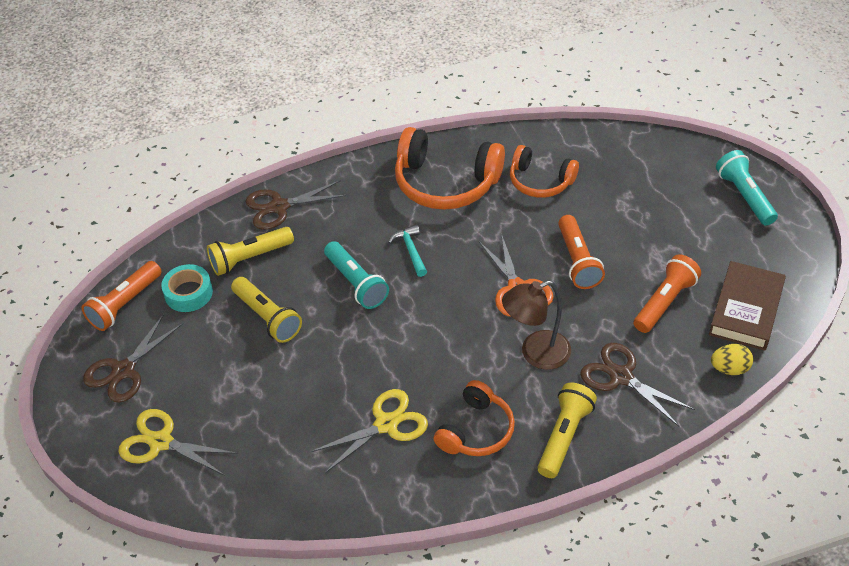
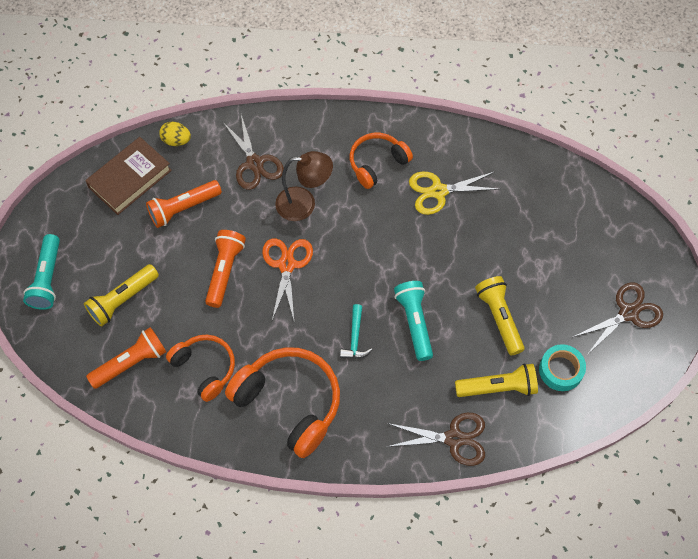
camera: 160 degrees left, 15 degrees up
(125, 304) = (619, 381): orange flashlight -> orange flashlight (131, 363)
(161, 442) = (607, 239): yellow scissors -> none
(564, 436) = (319, 137): yellow flashlight -> yellow flashlight (122, 300)

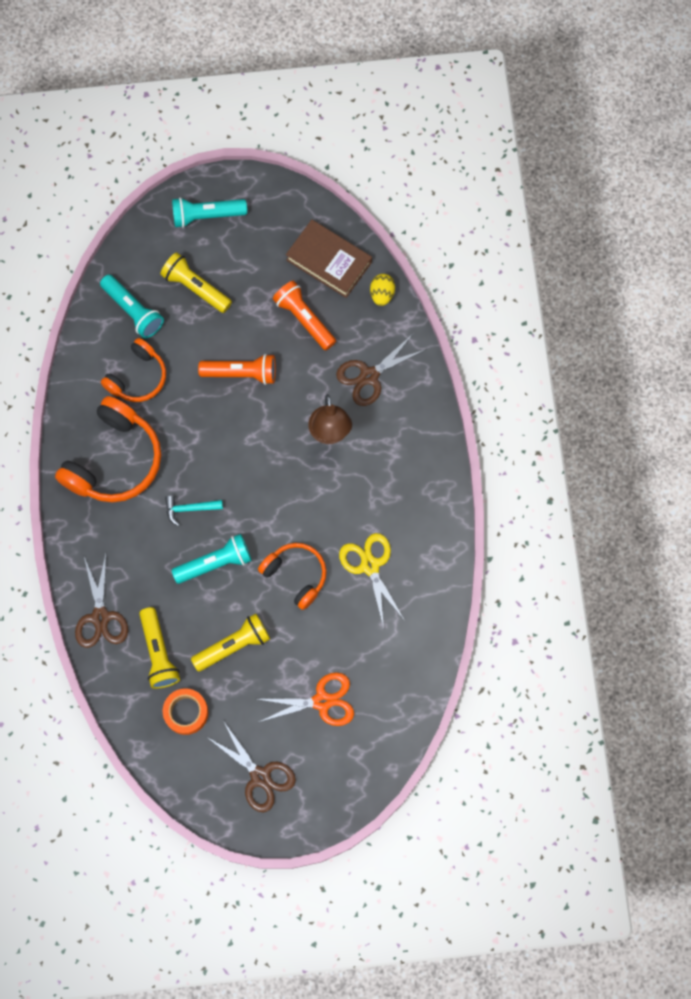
camera: 80 degrees right, 10 degrees up
(131, 363) = (133, 311): orange flashlight -> turquoise flashlight
(287, 265) = (258, 430): orange scissors -> orange scissors (322, 701)
(377, 163) = (392, 498): orange headphones -> orange headphones (296, 575)
(560, 370) = (186, 712): turquoise tape -> orange tape

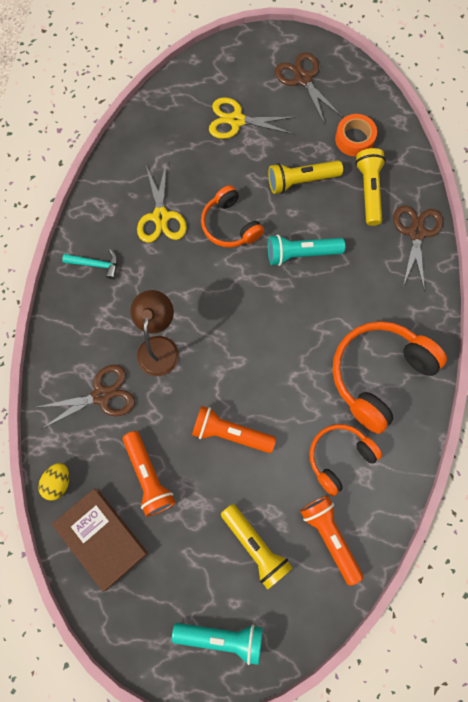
camera: 165 degrees left, 0 degrees up
(133, 311) = (330, 536): turquoise flashlight -> orange flashlight
(189, 509) = (314, 309): turquoise hammer -> turquoise hammer (96, 264)
(322, 701) = (236, 120): orange scissors -> yellow scissors

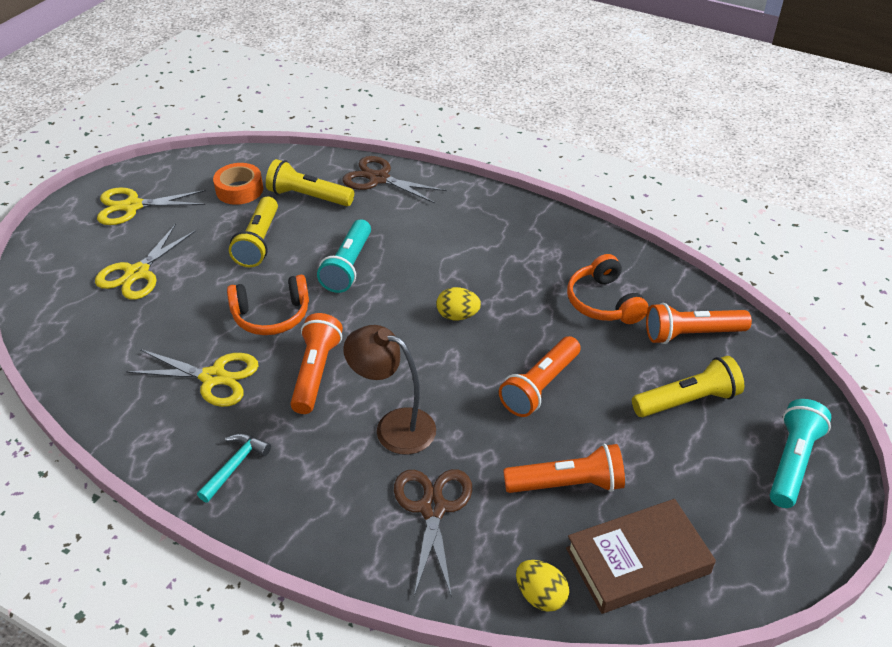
camera: 70 degrees left, 30 degrees down
(188, 277) = (316, 372): none -> orange flashlight
(280, 351) = (457, 316): none -> yellow egg
(303, 79) = (132, 206): brown scissors -> yellow scissors
(378, 375) = (522, 248): orange headphones -> none

